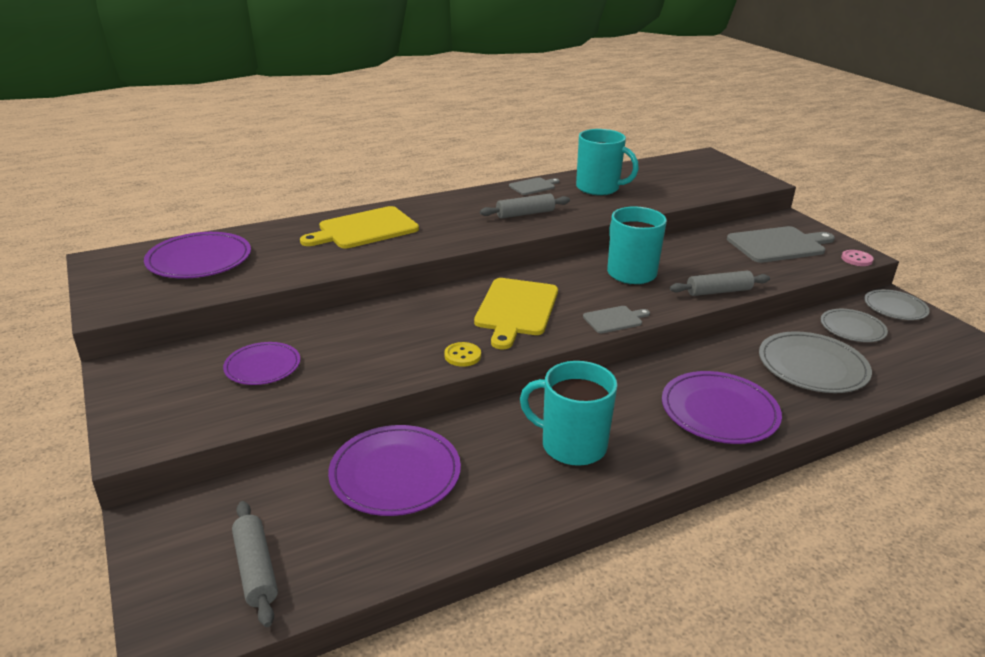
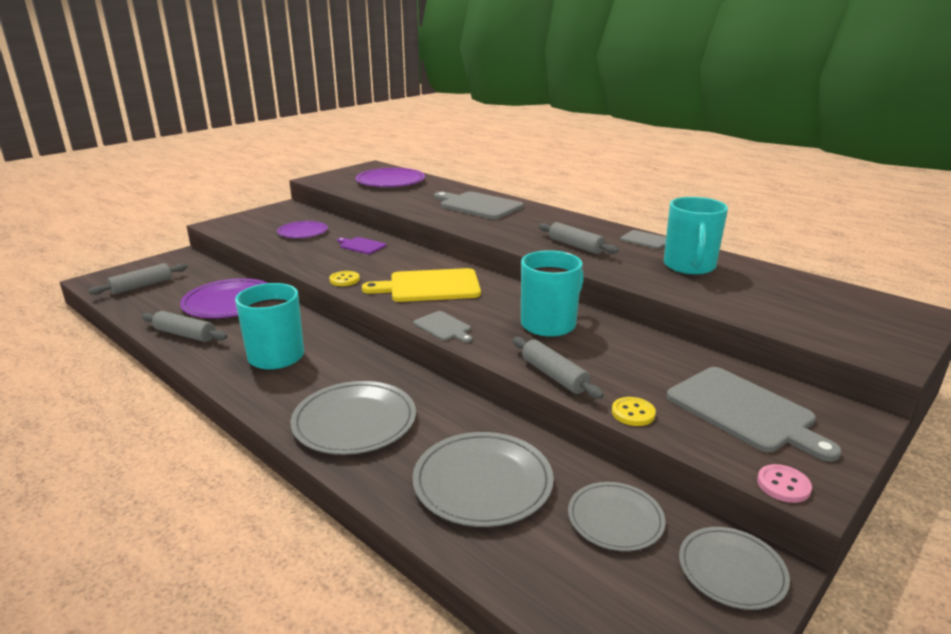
camera: 70 degrees right, 5 degrees down
(360, 330) = (361, 246): none -> purple cutting board
(364, 229) = (478, 205): yellow cutting board -> grey cutting board
(476, 518) = (185, 334): none -> grey rolling pin
(719, 411) = (354, 421): purple plate -> grey plate
(776, 278) = (633, 413): none -> yellow button

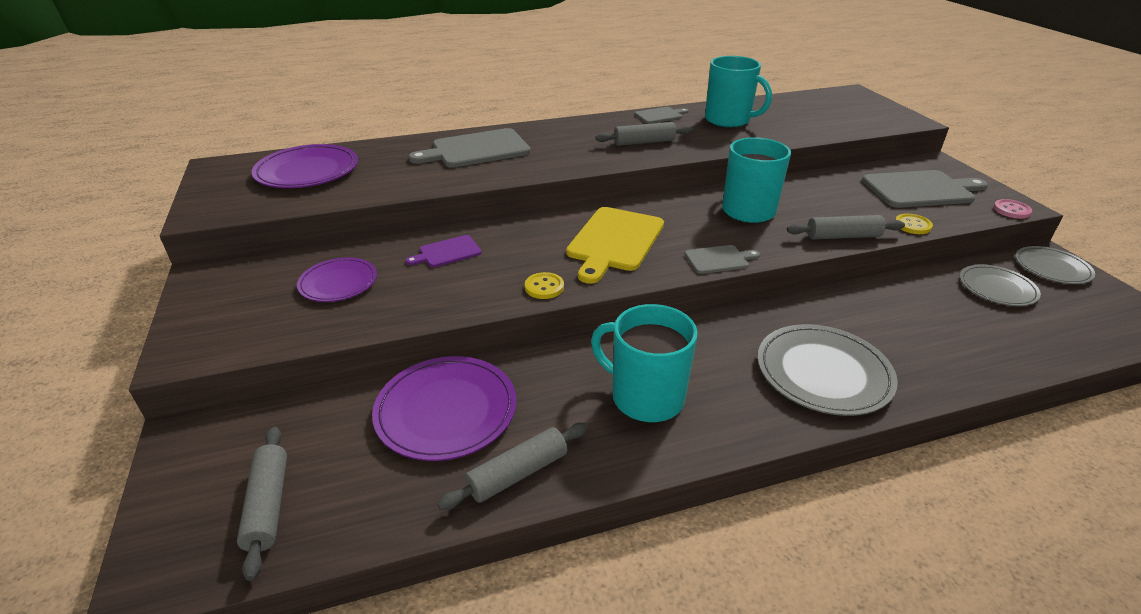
camera: 60 degrees left, 10 degrees up
(482, 482) = (943, 329): grey plate -> none

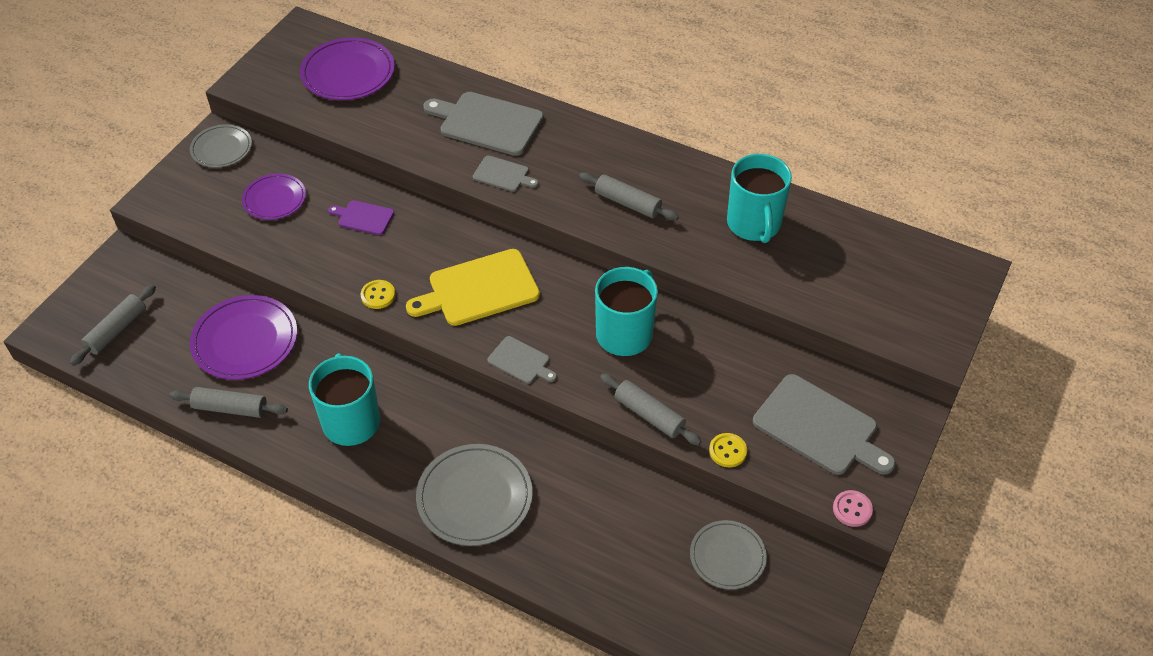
camera: 45 degrees right, 15 degrees up
(660, 115) = (703, 175): grey cutting board -> grey cutting board (503, 174)
(1052, 268) = (817, 584): grey plate -> grey plate (221, 148)

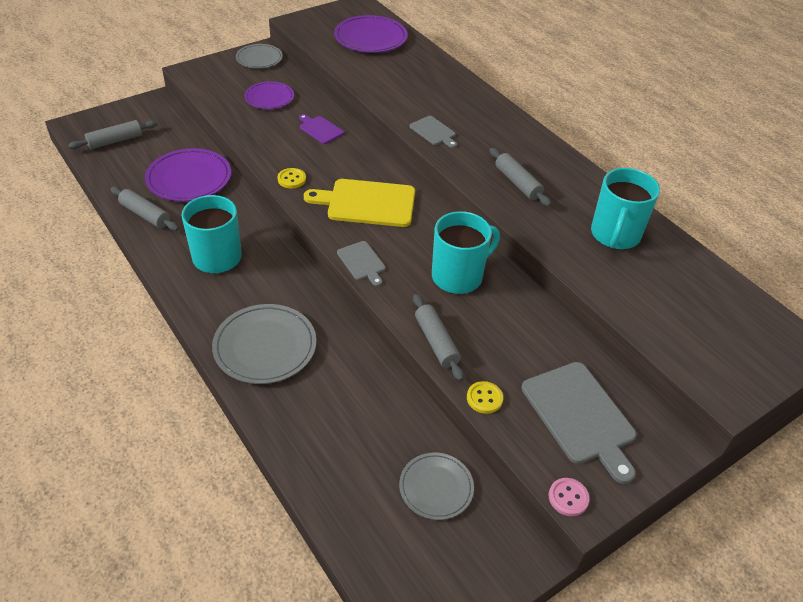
camera: 25 degrees right, 5 degrees down
(487, 123) = (446, 97): grey cutting board -> none

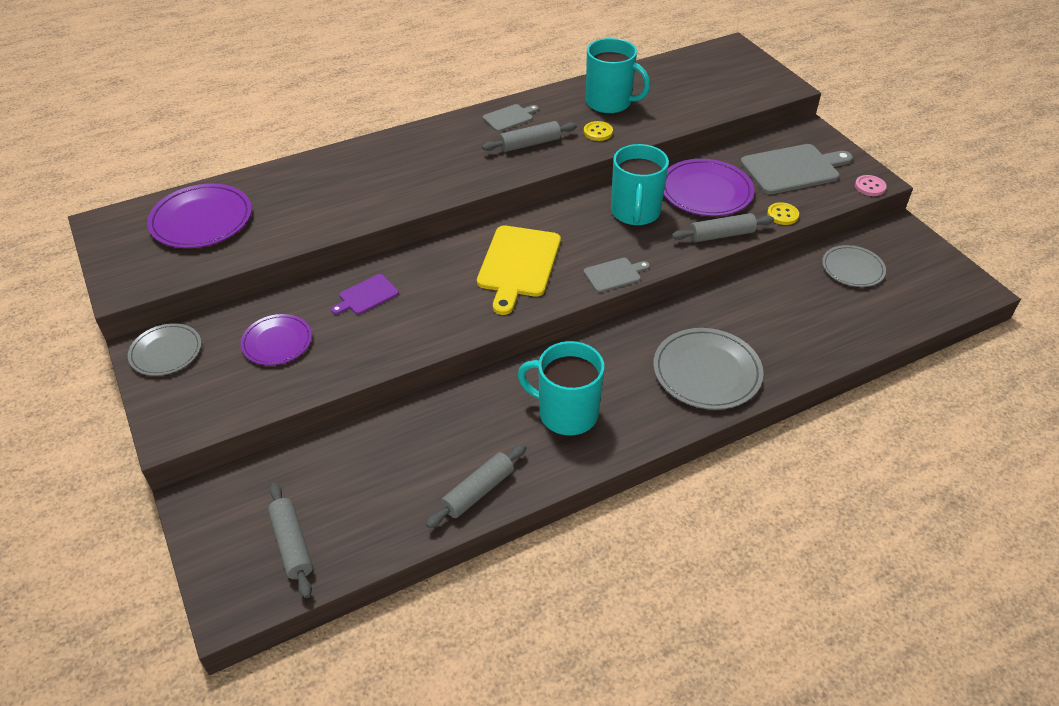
camera: 80 degrees left, 0 degrees up
(189, 178) = (406, 448): purple plate -> purple plate (706, 191)
(291, 179) = (465, 324): yellow button -> yellow button (598, 132)
(433, 132) = (431, 187): grey cutting board -> grey cutting board (509, 117)
(458, 276) = (635, 212): turquoise mug -> turquoise mug turned 150 degrees counterclockwise

